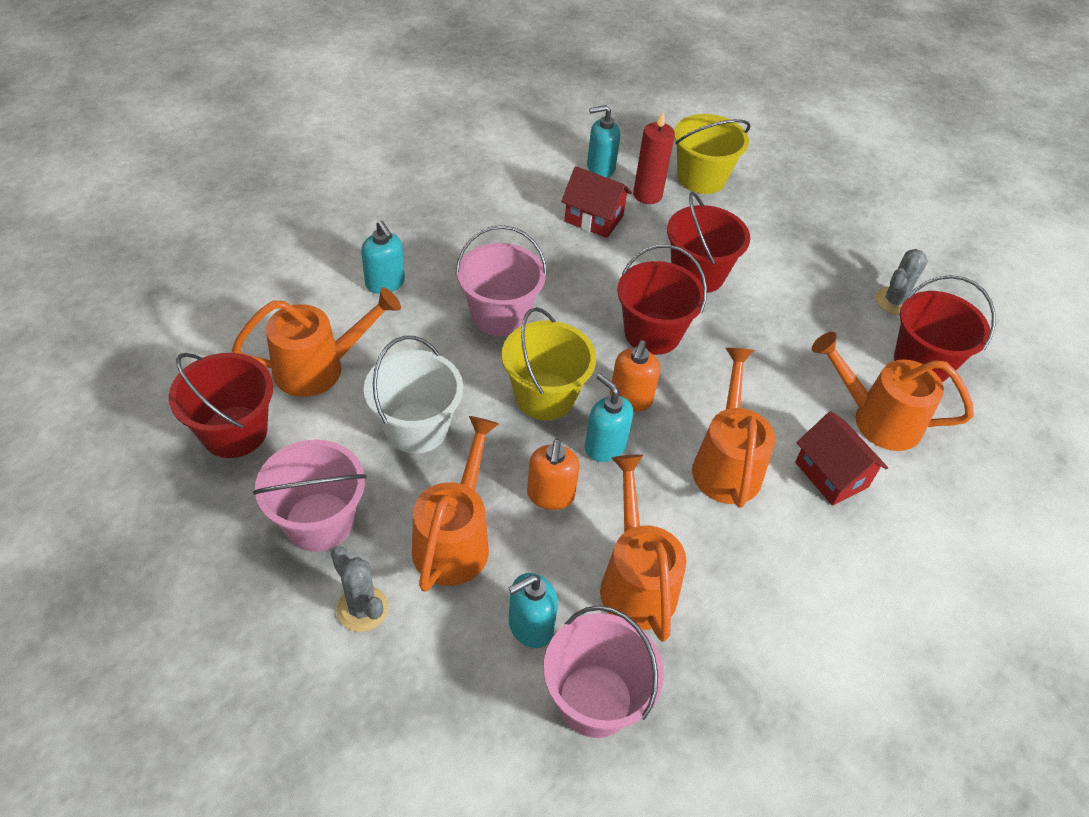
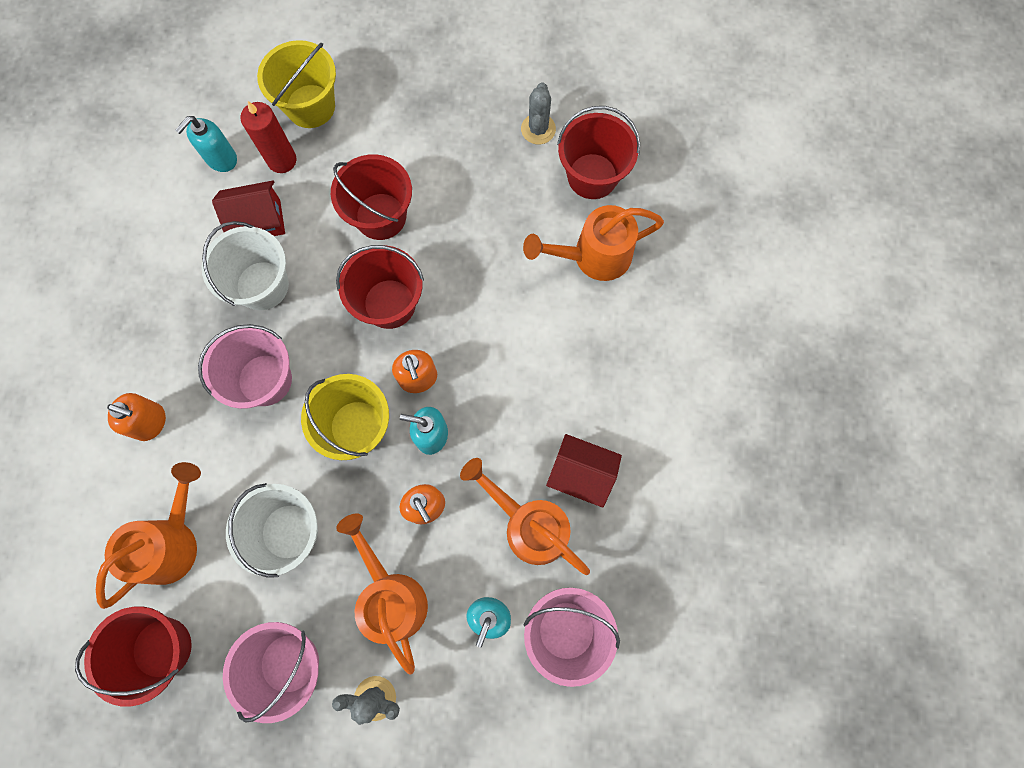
camera: 35 degrees left, 25 degrees up
(385, 283) = (150, 422): turquoise soap dispenser -> orange soap dispenser
(557, 257) = (262, 285): none -> white bucket
(726, 463) = (521, 380): orange watering can -> none
(831, 475) = (594, 331): red house -> red house (581, 474)

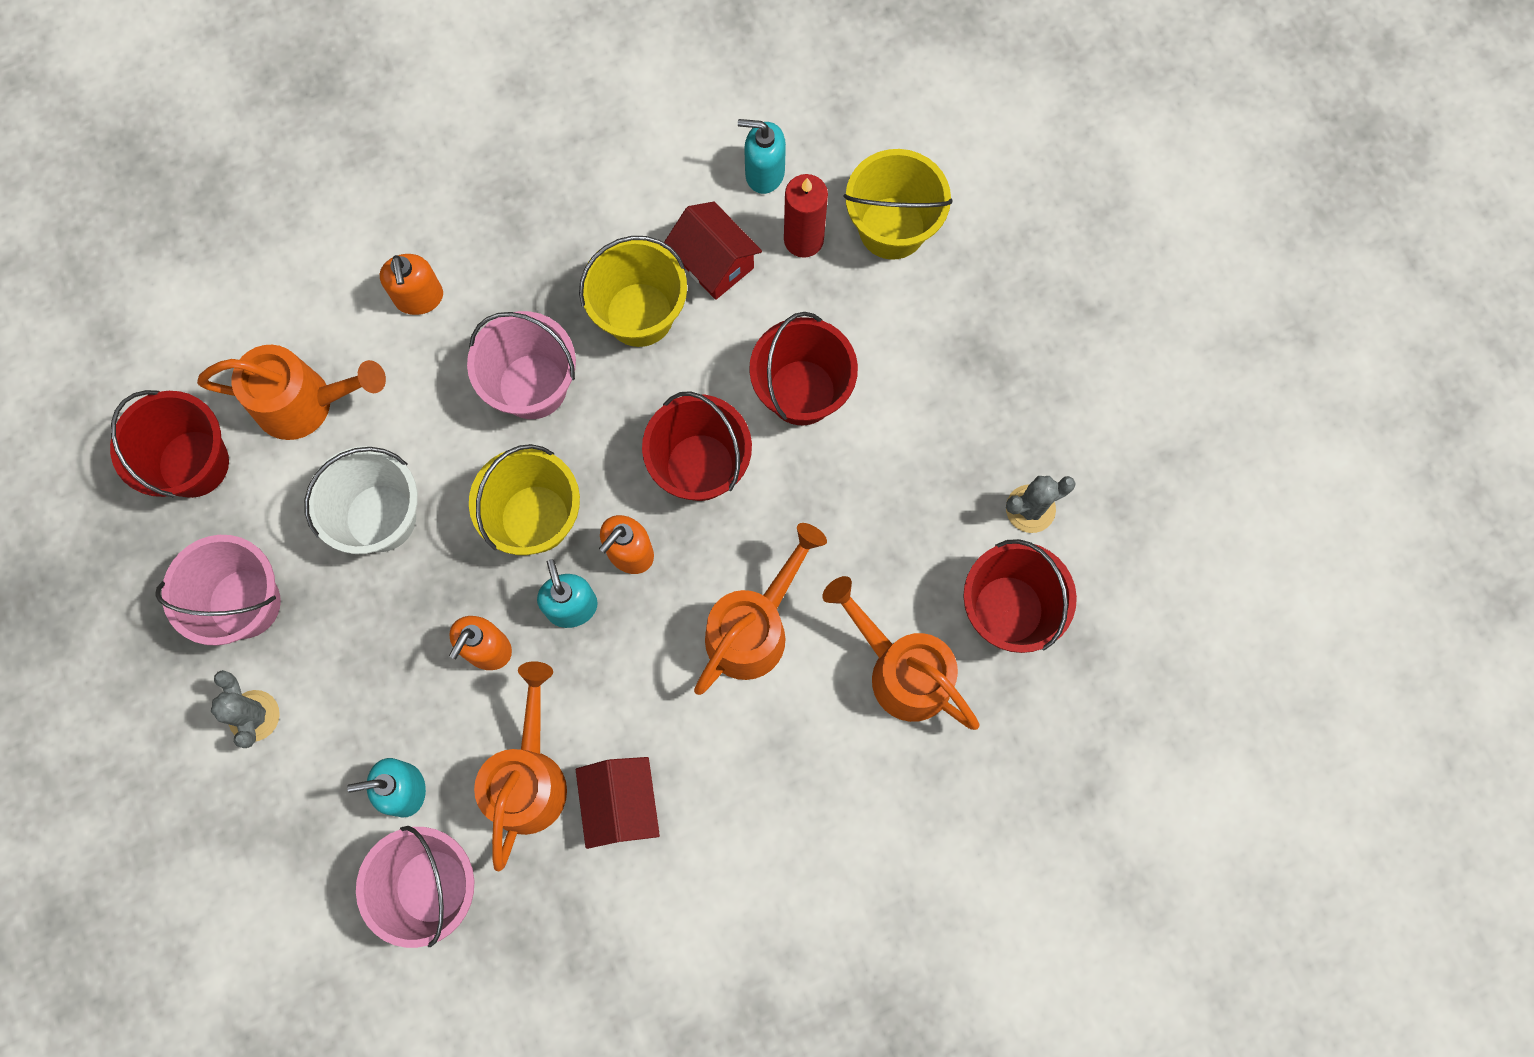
camera: 60 degrees right, 0 degrees up
(262, 285) = (639, 314): white bucket -> yellow bucket
(391, 596) = (369, 669): orange watering can -> orange watering can (754, 628)

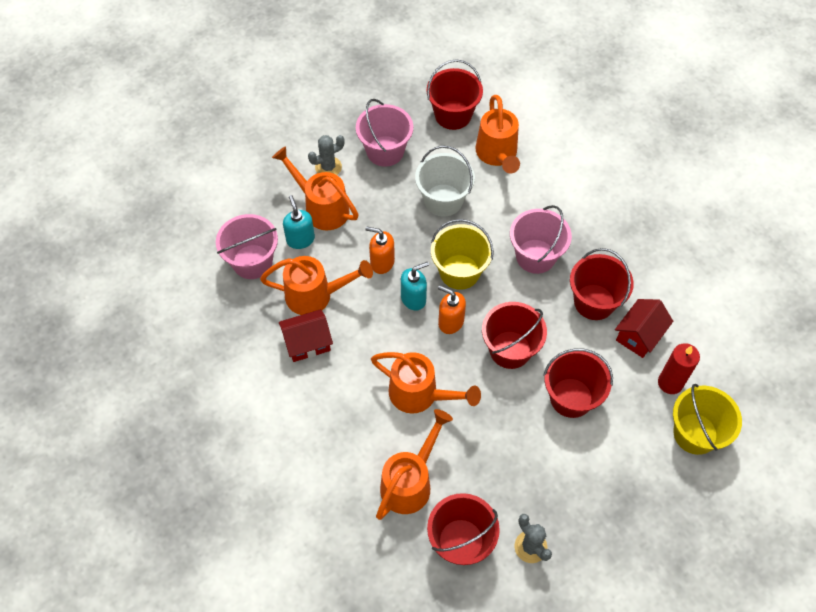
camera: 80 degrees right, 15 degrees down
(344, 741) = (321, 208): none -> orange watering can
(419, 298) = (571, 193): orange soap dispenser -> none
(639, 314) = (594, 302): yellow bucket -> red bucket
(764, 173) = (706, 353): turquoise soap dispenser -> none

